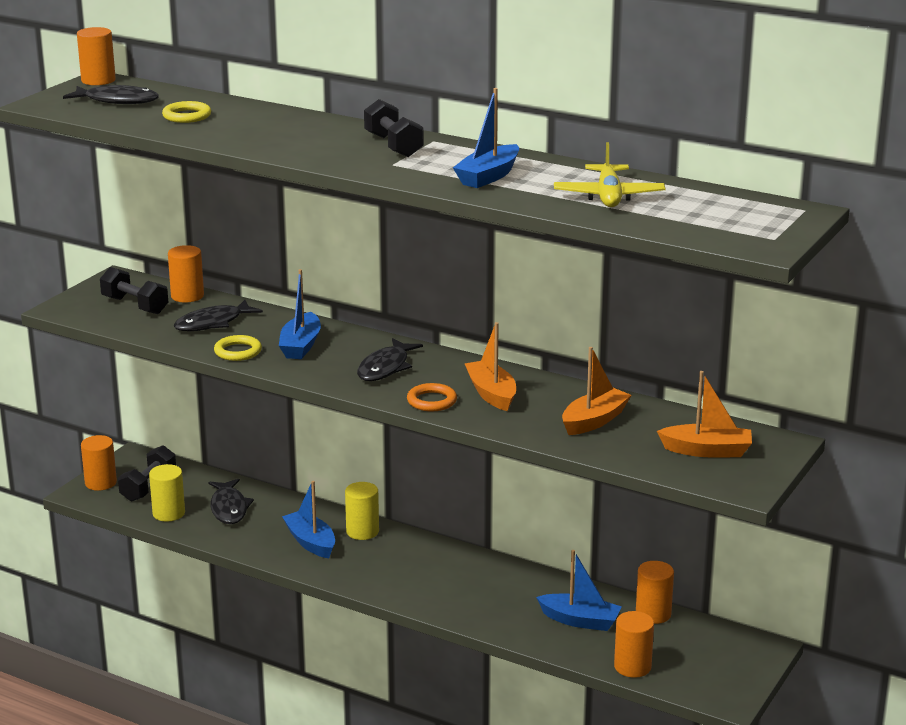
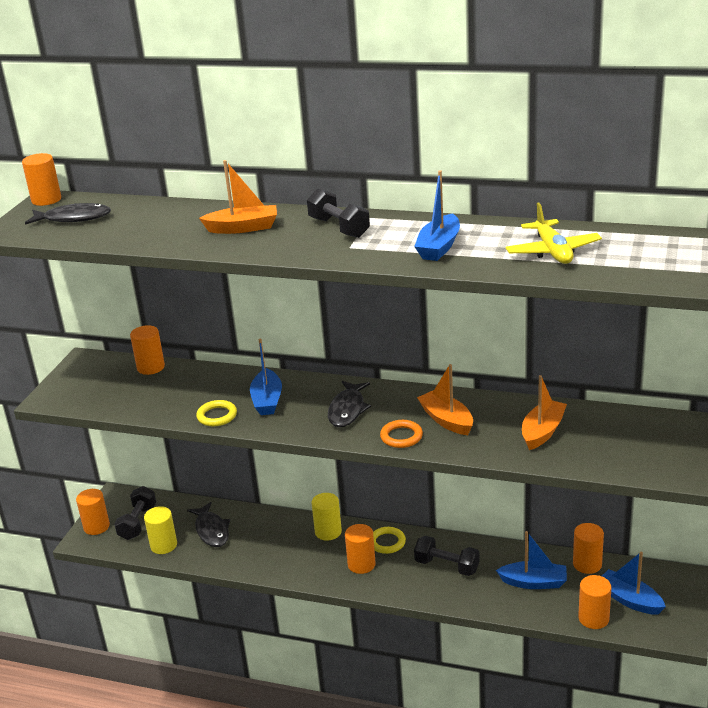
camera: 10 degrees left, 5 degrees up
(135, 305) = (110, 384): black dumbbell -> black dumbbell (447, 566)
(187, 116) = (143, 225): yellow ring -> yellow ring (387, 542)
(213, 323) = (183, 391): black fish -> none
(311, 542) = (290, 550): blue boat -> blue boat (629, 600)
(386, 569) = (361, 564): none -> orange cylinder
(707, 451) = (647, 445): orange boat -> orange boat (243, 228)

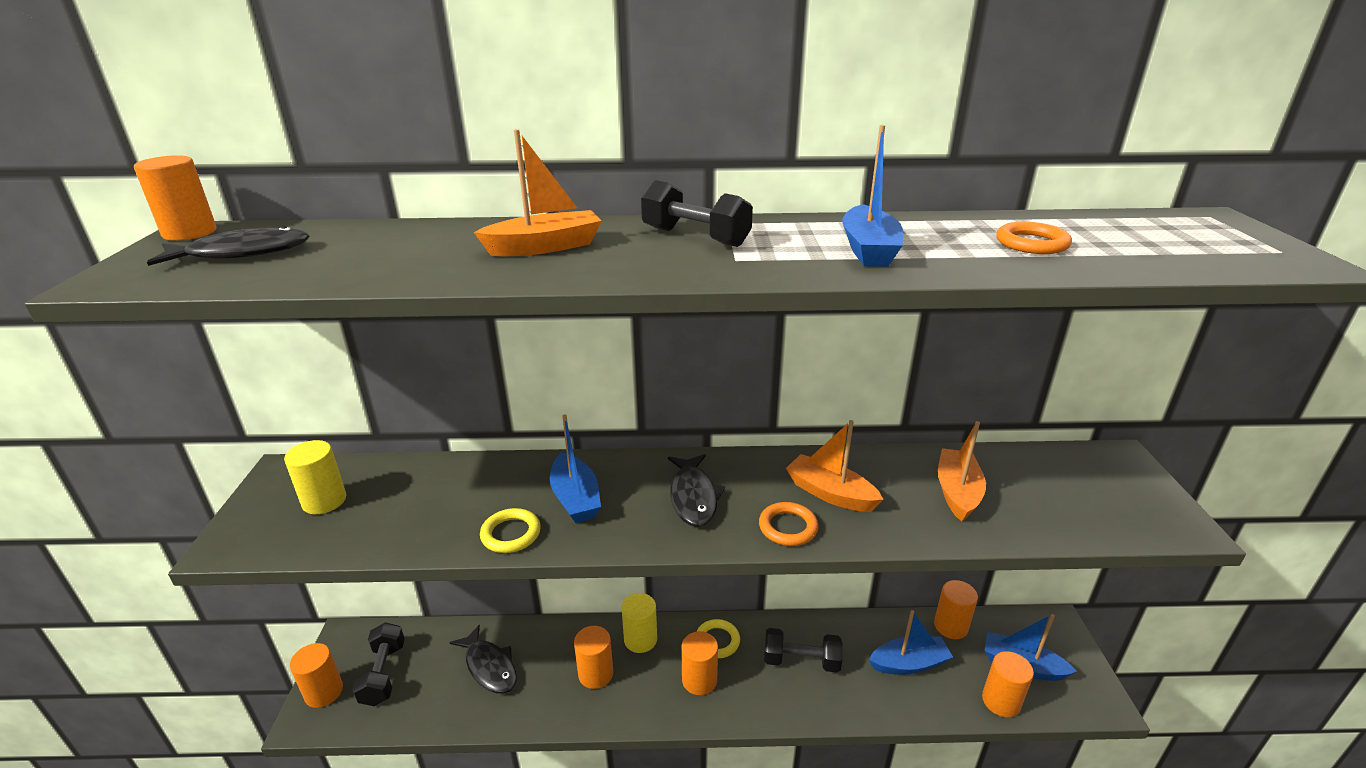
camera: 20 degrees left, 0 degrees up
(151, 367) = (388, 471): orange cylinder -> orange cylinder (595, 674)
(163, 545) = (428, 704): yellow cylinder -> yellow cylinder (324, 501)
(552, 251) = (1031, 243): yellow plane -> orange ring

